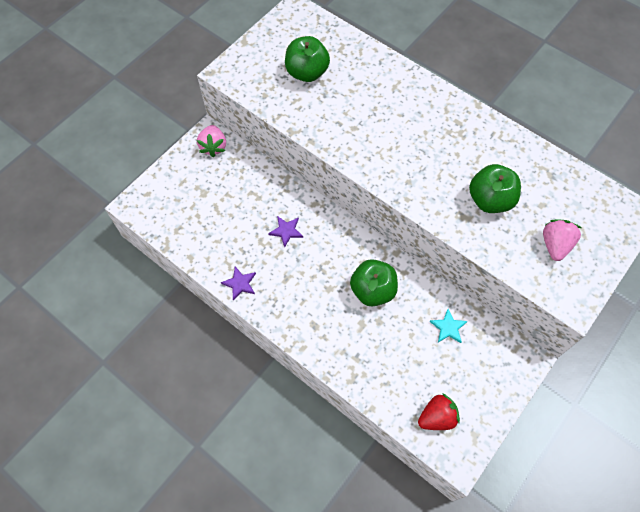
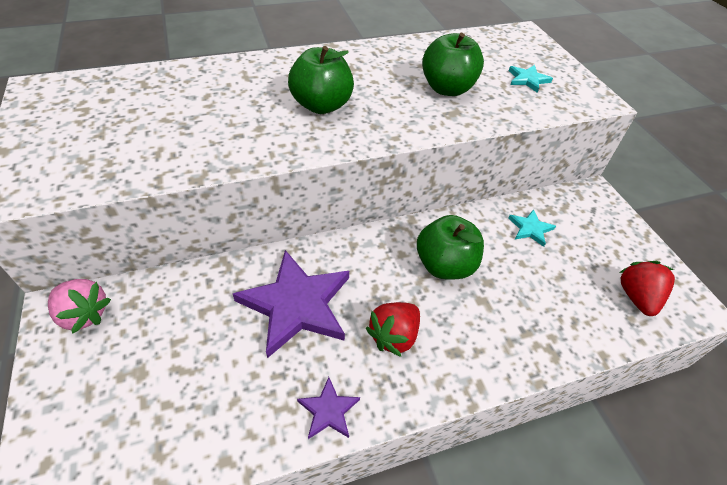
camera: 60 degrees left, 15 degrees down
(286, 231) = (296, 305): purple star -> purple star, size x2.18
(302, 289) = (394, 336): none -> red strawberry
(307, 73) = (135, 123): green apple -> green apple (321, 105)
(555, 245) = (527, 80): pink strawberry -> turquoise star

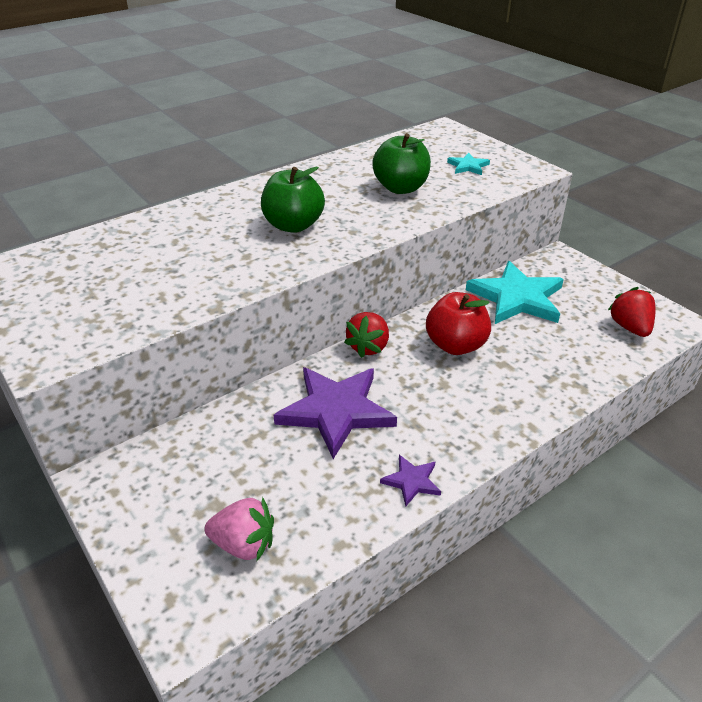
camera: 15 degrees left, 10 degrees down
(84, 314) = (128, 475): pink strawberry -> pink strawberry (244, 544)
(394, 336) = (439, 411): red strawberry -> red strawberry (369, 347)
(445, 265) = (456, 345): green apple -> red apple
(530, 229) = (517, 298): turquoise star -> turquoise star, size x2.18

